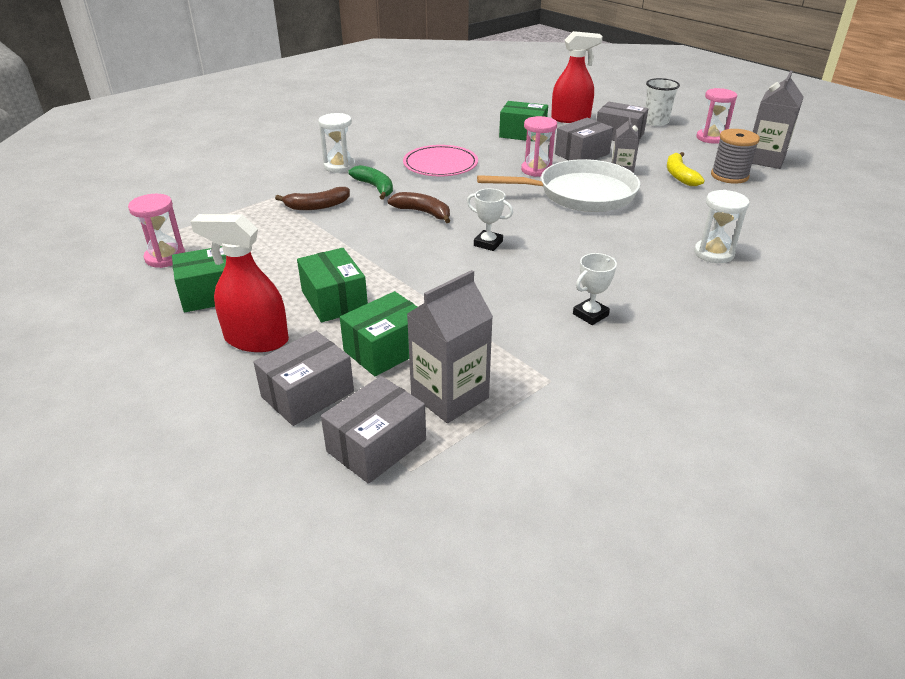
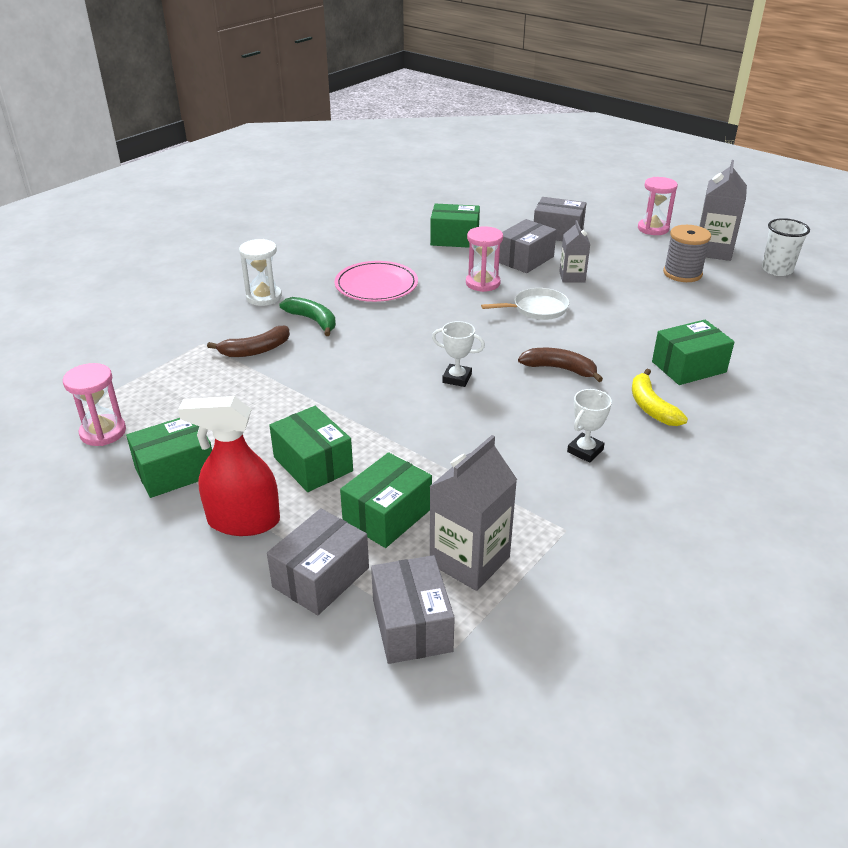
camera: 10 degrees left, 0 degrees up
(376, 445) = (412, 625): grey box -> grey box turned 45 degrees counterclockwise
(423, 212) = (376, 347): brown banana -> brown banana (560, 369)
(571, 118) = (501, 215): red spray bottle -> none
(580, 194) = (537, 309): white pan -> white pan, size x0.52
(656, 122) = (591, 213): white cup -> white cup (777, 270)
(679, 175) = (632, 277): yellow banana -> yellow banana (651, 407)
(713, 253) = (688, 367): white hourglass -> green box

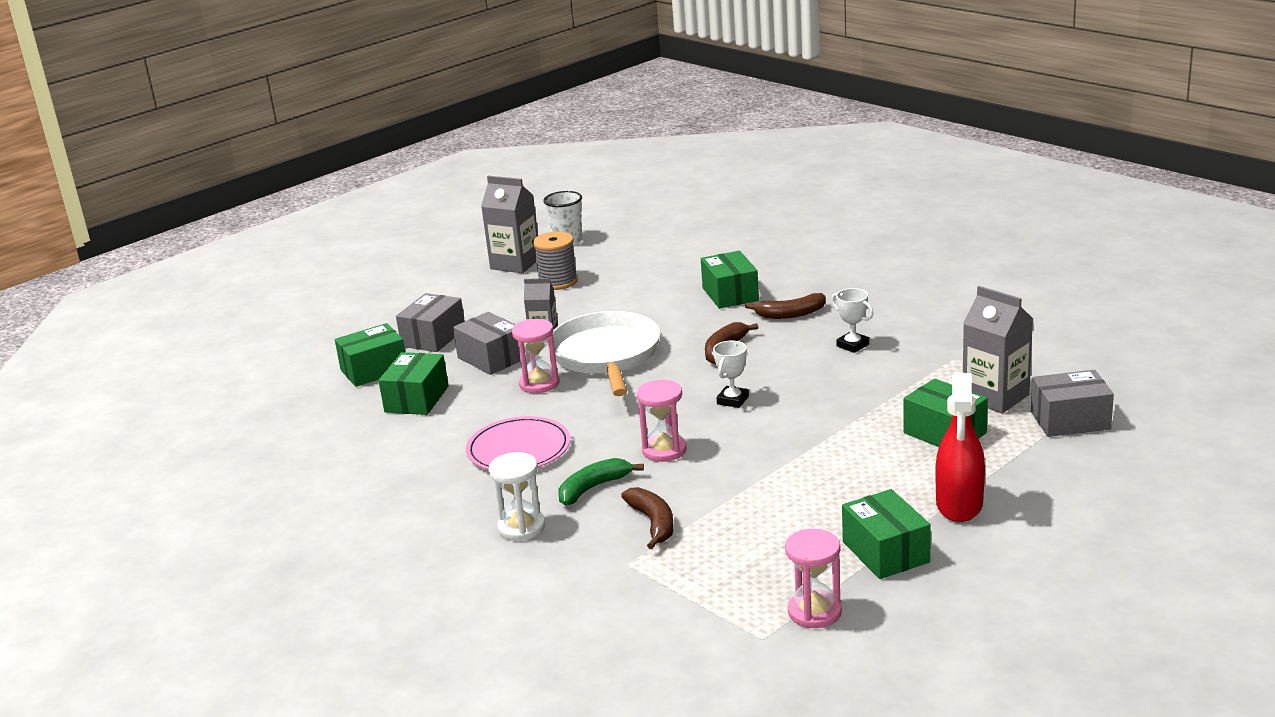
camera: 80 degrees left, 10 degrees down
(313, 464) = (872, 473): green box -> green box (374, 370)
(321, 577) = (1026, 461): grey box -> none
(537, 309) = (606, 356): white pan -> white pan, size x1.92
(651, 407) = (790, 314): yellow banana -> brown banana
(653, 229) = (450, 287): pink hourglass -> pink hourglass (664, 450)

